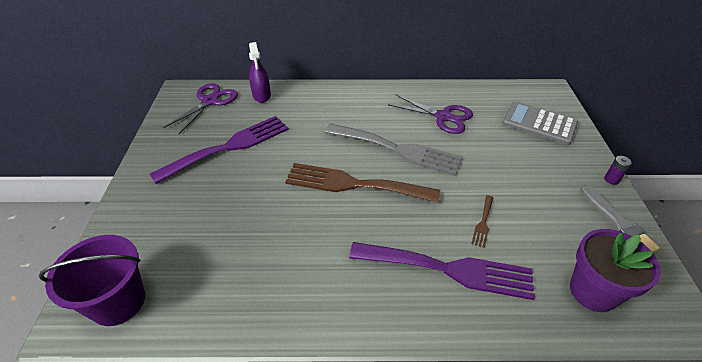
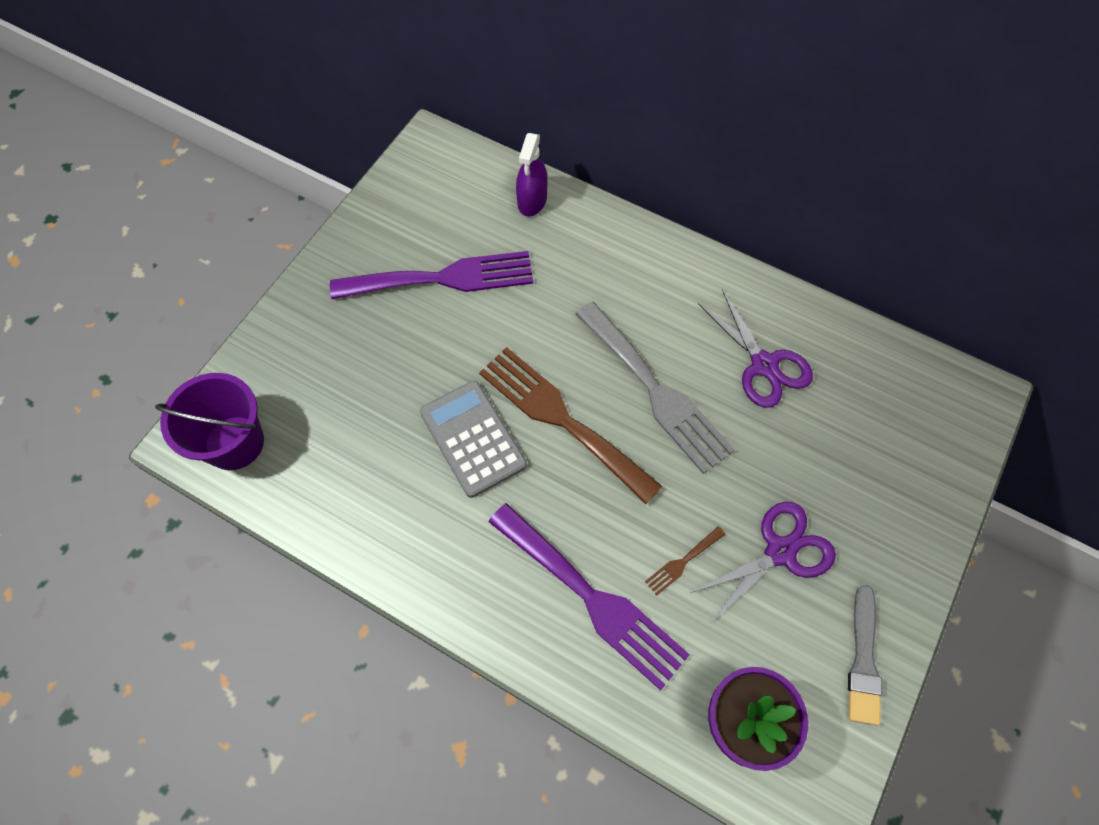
camera: 30 degrees right, 20 degrees up
(210, 101) = (458, 180): purple scissors -> purple scissors (780, 551)
(539, 123) = (902, 449): grey calculator -> grey calculator (472, 438)
(611, 179) = (920, 597): purple battery -> none

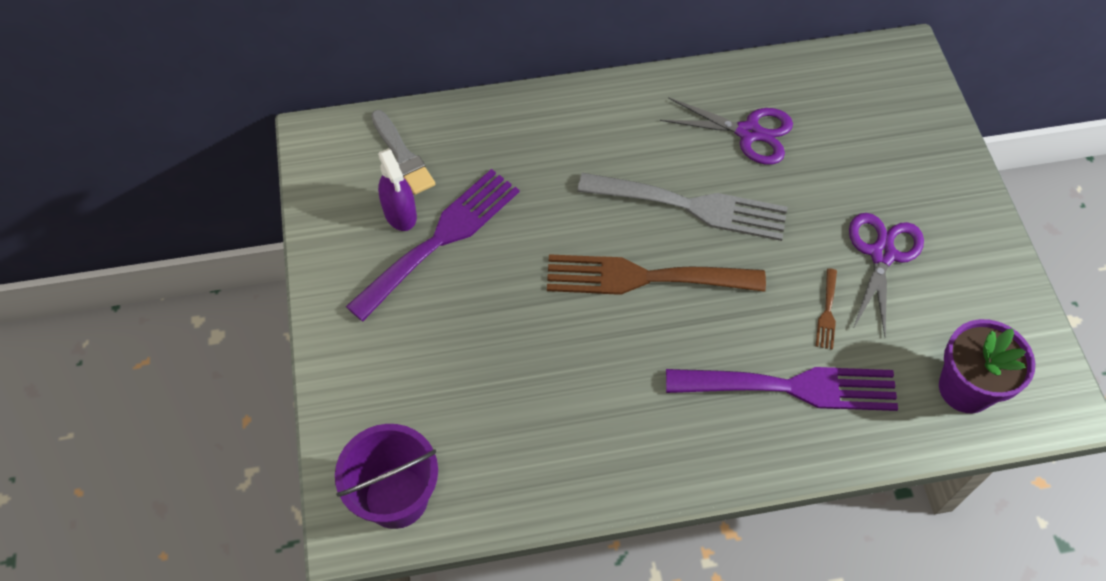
camera: 40 degrees left, 5 degrees down
(472, 438) = (591, 343): grey calculator -> none
(532, 200) = (453, 128): purple spray bottle -> purple spray bottle (400, 213)
(863, 660) = (998, 284): grey brush -> grey brush (402, 155)

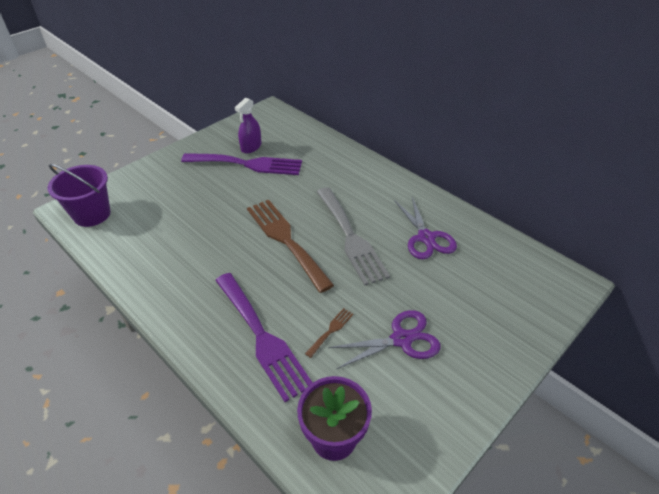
camera: 55 degrees right, 15 degrees down
(402, 155) = (284, 134): grey brush -> none
(827, 313) = (331, 330): brown fork -> brown fork turned 150 degrees clockwise

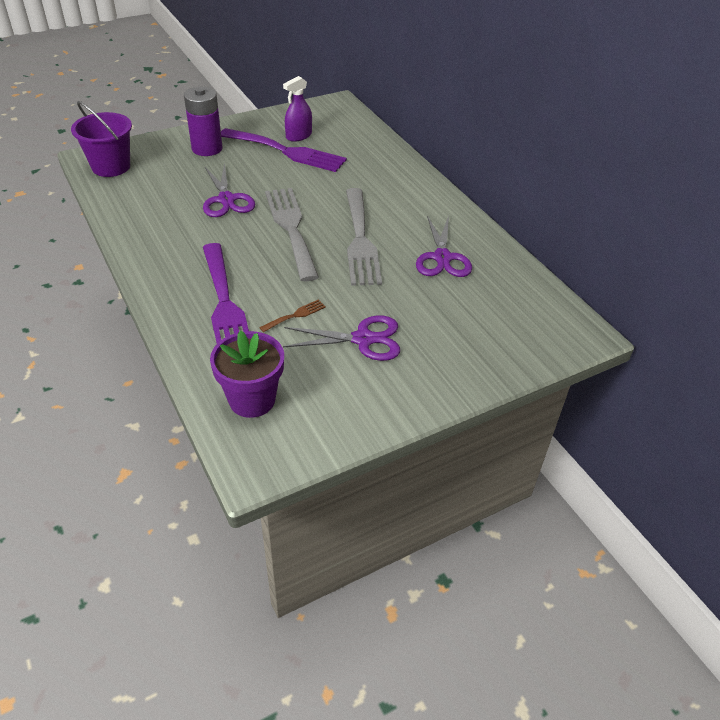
camera: 15 degrees right, 0 degrees up
(175, 176) = (207, 148): none -> purple battery
(215, 224) = (226, 200): none -> purple scissors
(285, 239) = (291, 228): brown fork -> grey fork

